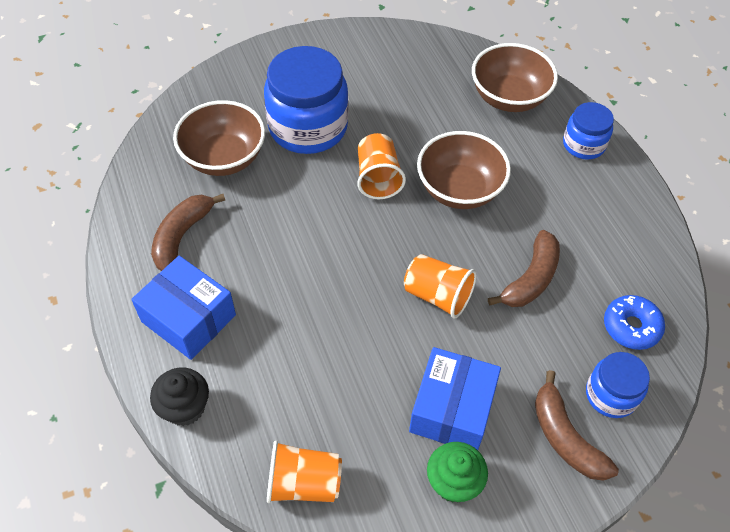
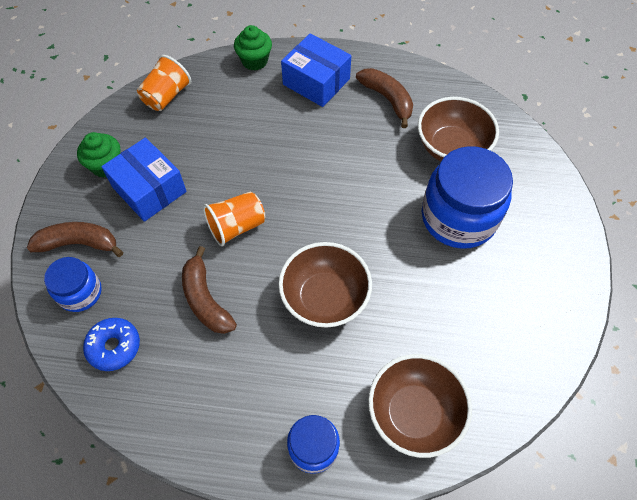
camera: 120 degrees right, 5 degrees up
(185, 407) = (254, 61): black cupcake -> green cupcake
(188, 318) = (316, 81): blue box -> blue box turned 60 degrees clockwise
(378, 178) = (372, 242): orange cup -> none

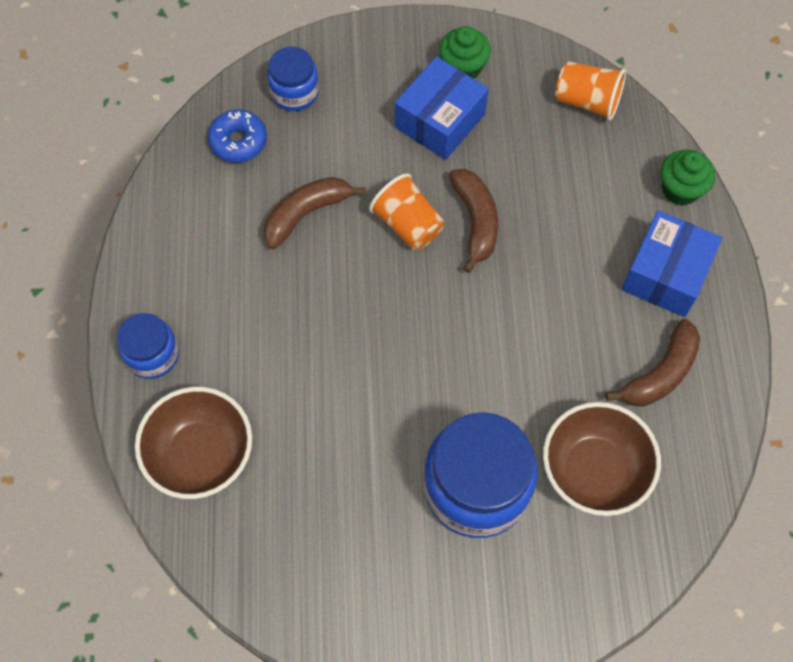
camera: 80 degrees right, 5 degrees up
(79, 243) = (353, 73): brown banana -> brown banana (475, 221)
(325, 298) = (329, 339): brown bowl -> none

